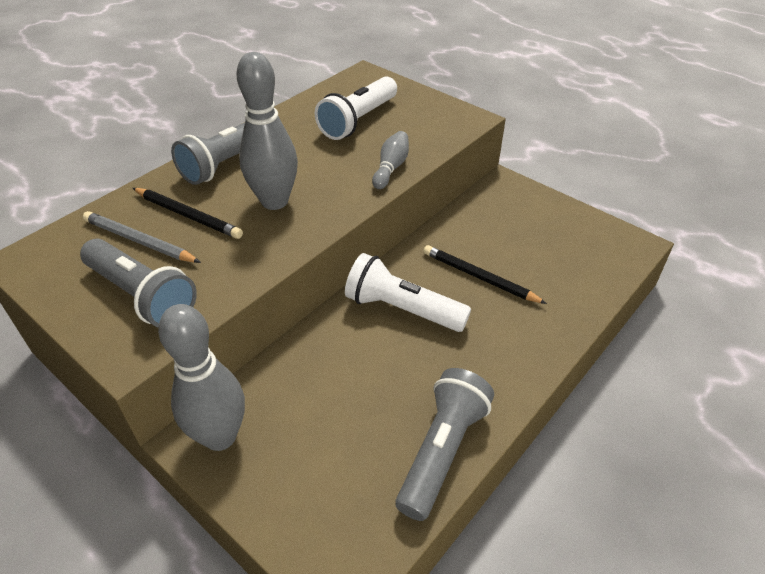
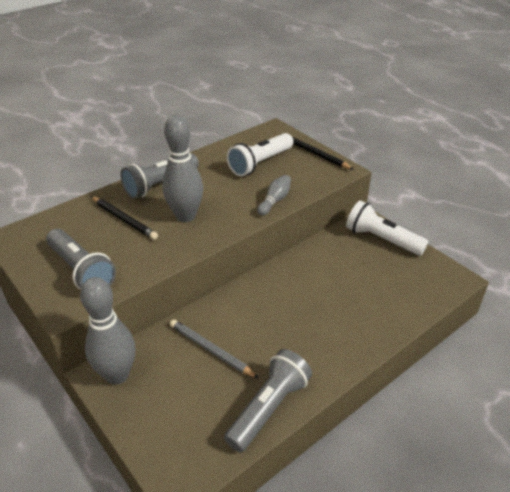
camera: 10 degrees right, 5 degrees down
(139, 241) = (87, 233): grey pencil -> grey pencil (211, 350)
(402, 309) = (265, 305): white flashlight -> white flashlight (381, 239)
(479, 277) = (328, 289): black pencil -> black pencil (316, 154)

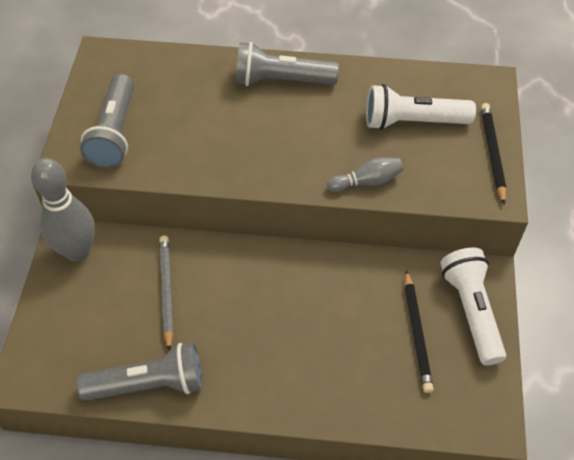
camera: 45 degrees right, 15 degrees up
(124, 219) = (205, 101): black pencil -> black pencil (417, 333)
(185, 216) = (261, 137): grey bowling pin -> none

